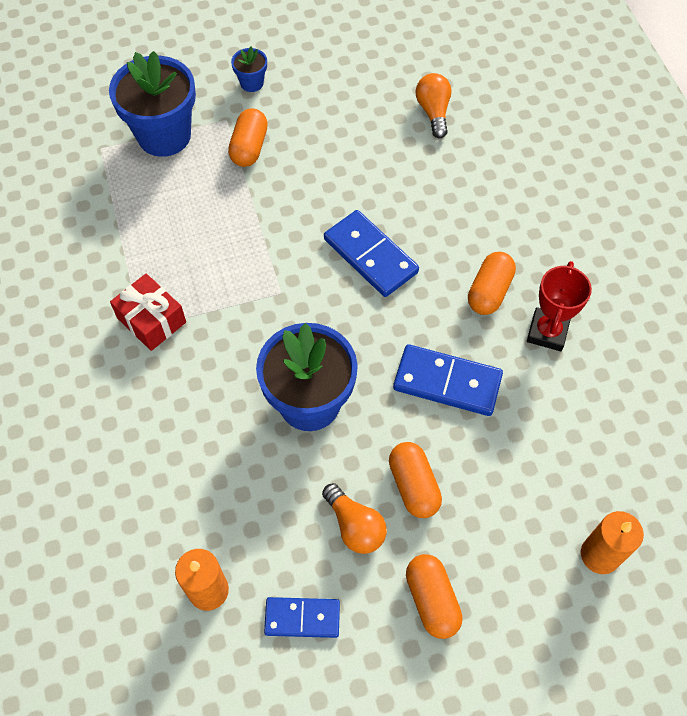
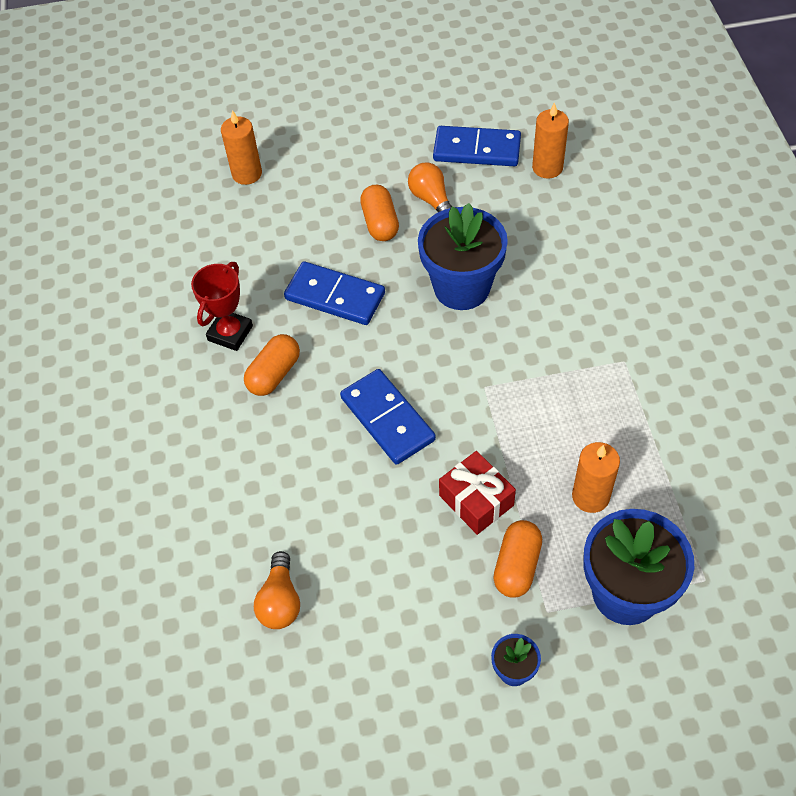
camera: 170 degrees left, 5 degrees down
(151, 320) = (615, 368): red gift -> red gift (476, 500)
(186, 202) = (590, 496): none -> orange candle
(302, 618) = (477, 149): blue domino -> blue domino, size x1.55
(431, 600) = (380, 155): orange capsule -> none

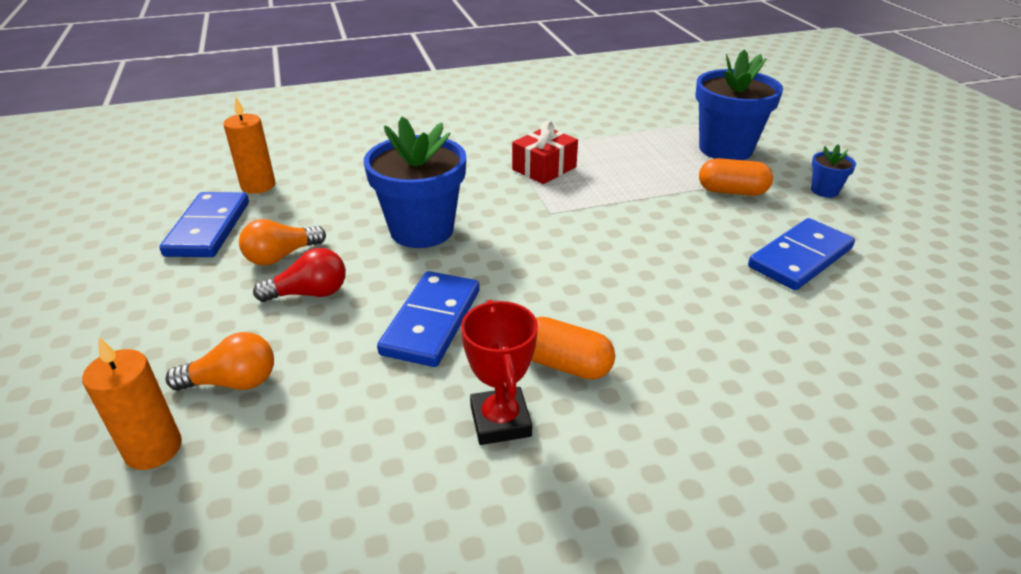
camera: 100 degrees left, 20 degrees down
(230, 333) = (500, 421): red trophy -> red trophy turned 60 degrees clockwise
(280, 601) = (864, 323): orange light bulb -> orange light bulb (233, 382)
(380, 223) = (309, 293): orange capsule -> red light bulb
(387, 419) = (606, 268): blue domino -> blue domino (800, 258)
(476, 500) = (679, 212): red gift -> red gift (544, 168)
(590, 496) = (649, 162): orange candle -> none

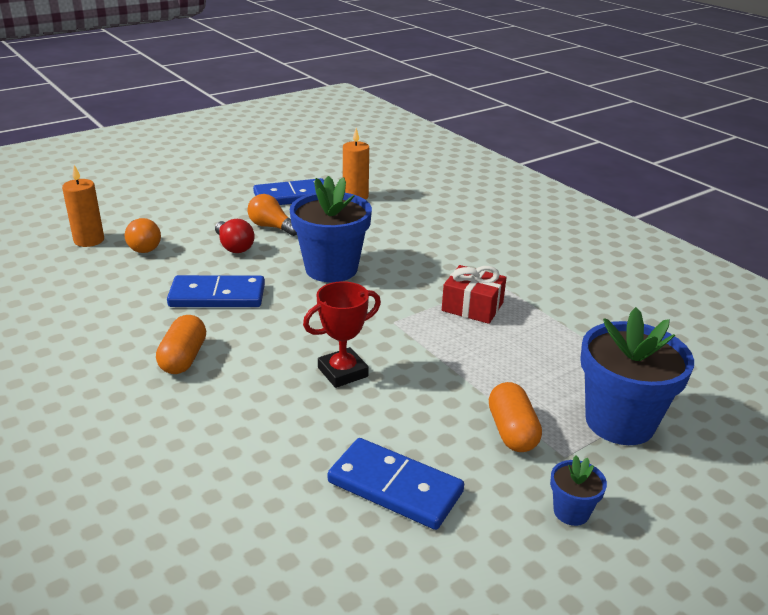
camera: 70 degrees right, 5 degrees down
(500, 421) = (121, 340): red trophy -> red trophy (342, 372)

